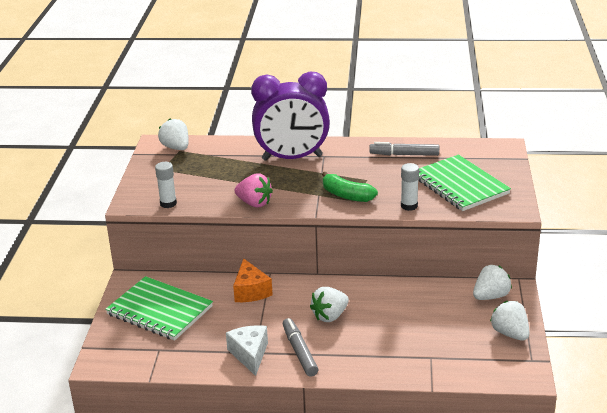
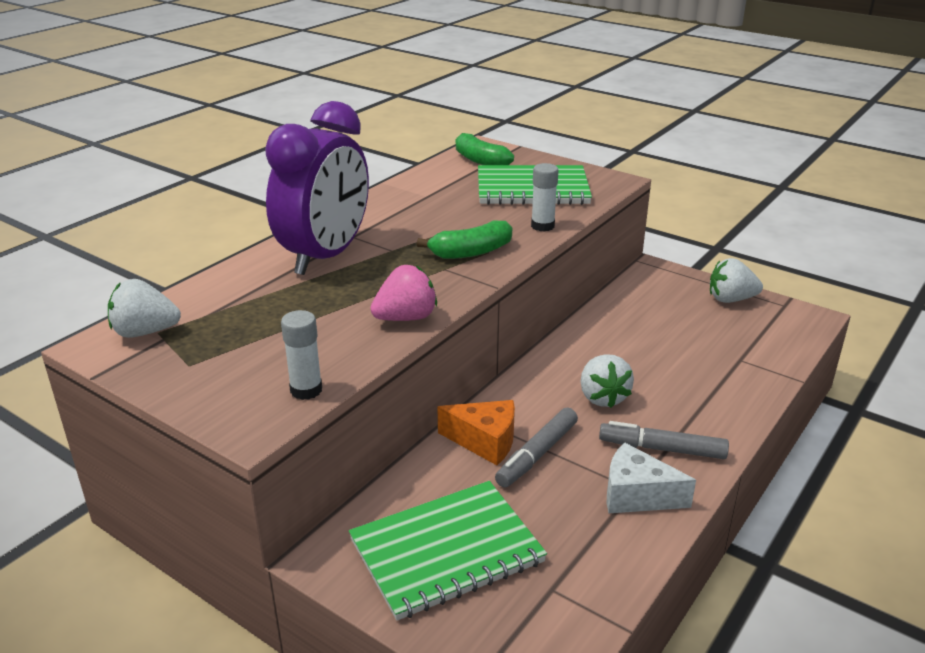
camera: 60 degrees left, 0 degrees up
(404, 154) = (424, 193): grey marker -> grey marker (537, 454)
(479, 154) = (480, 160): none -> green banana
(490, 296) = (655, 285): white strawberry -> none

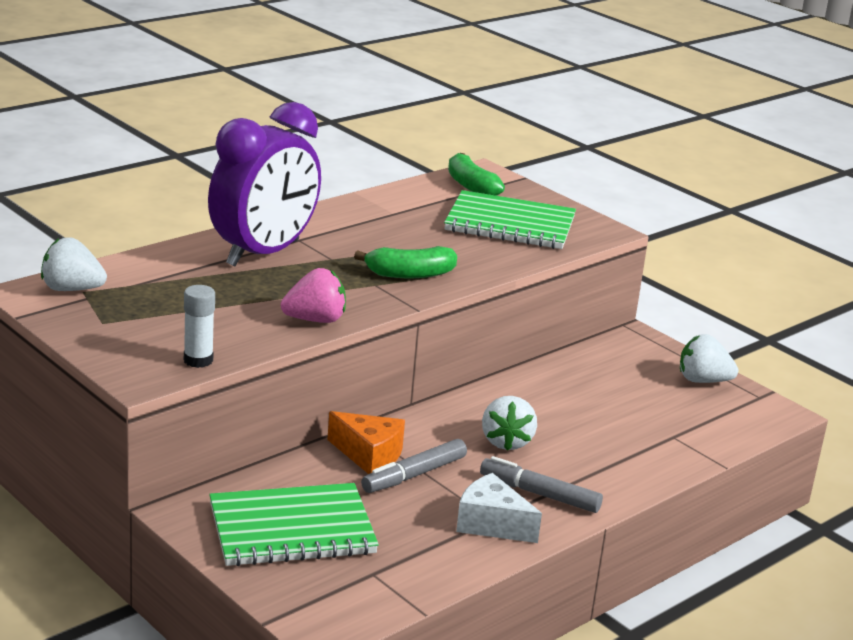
camera: 10 degrees right, 5 degrees down
(542, 226) = (498, 262): white glue stick -> none

